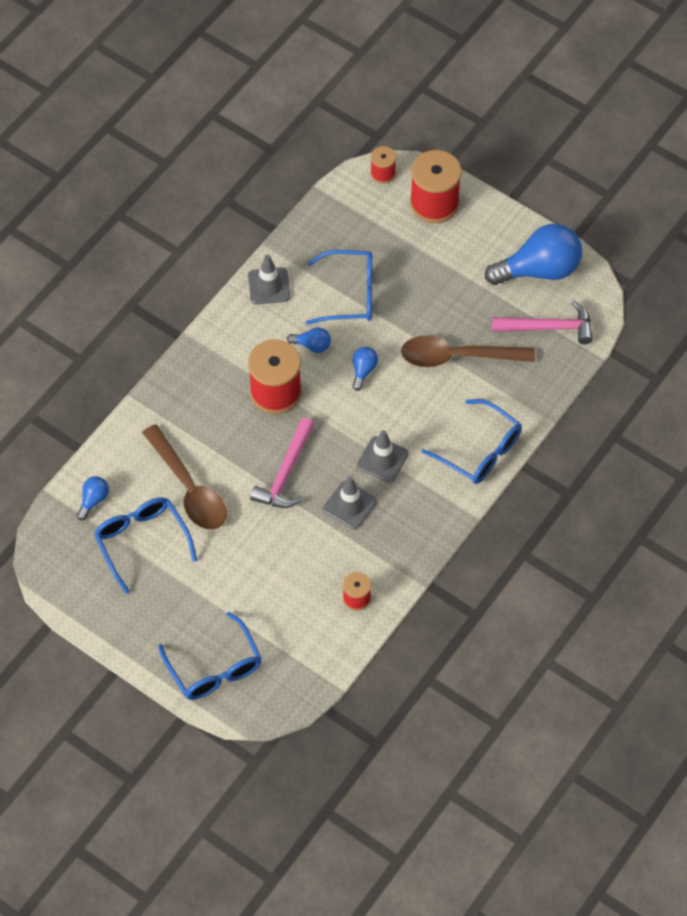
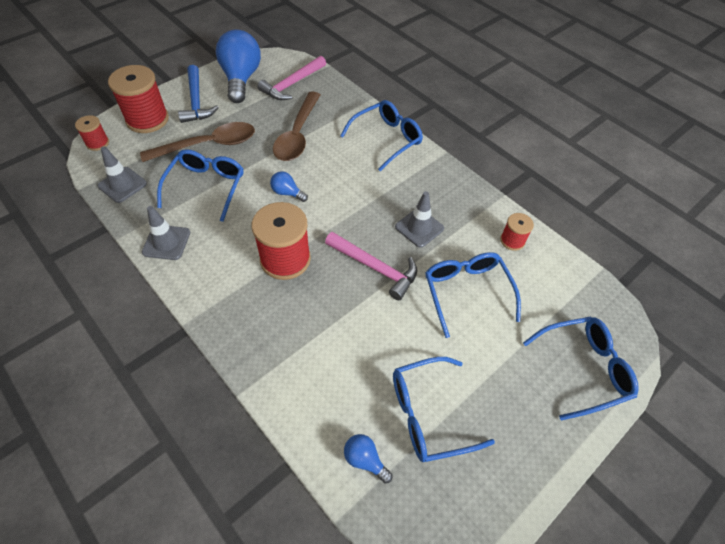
camera: 80 degrees left, 5 degrees down
(189, 488) = (372, 354): brown spoon -> brown spoon (208, 145)
(277, 559) = (466, 292): none -> blue glasses
(312, 345) = (246, 222): blue light bulb -> none
(382, 459) = (379, 197): grey traffic cone -> grey traffic cone (122, 185)
(481, 238) = (196, 101): none -> blue hammer
(548, 327) = (292, 84): pink hammer -> pink hammer turned 150 degrees counterclockwise

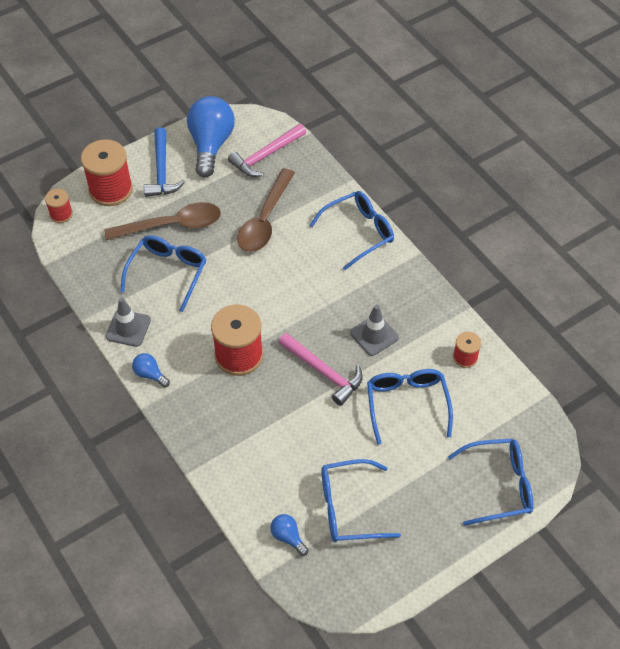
camera: 10 degrees right, 0 degrees up
(122, 185) = (86, 264): grey traffic cone -> none
(287, 193) = (247, 286): blue light bulb -> blue light bulb (150, 374)

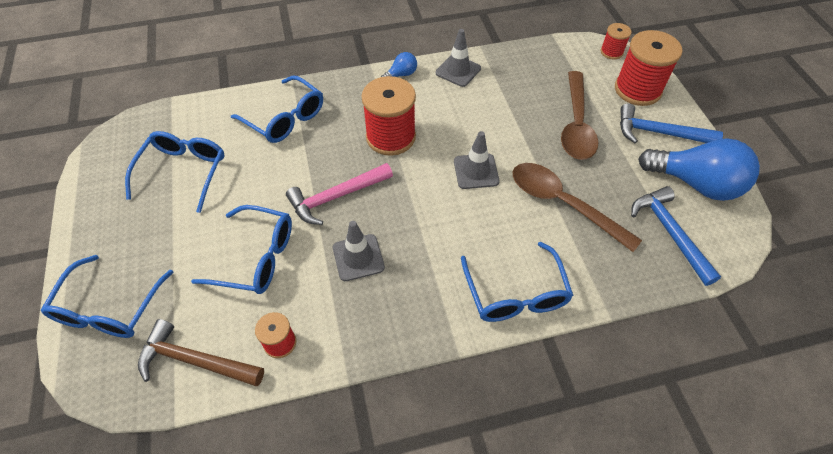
camera: 110 degrees right, 0 degrees up
(168, 272) = (513, 109): blue glasses -> blue glasses (285, 119)
(254, 282) = (476, 171): none -> grey traffic cone
(266, 156) = (670, 233): pink hammer -> blue hammer
(288, 537) = (190, 123): blue light bulb -> none
(504, 403) = (195, 361): none -> brown hammer

